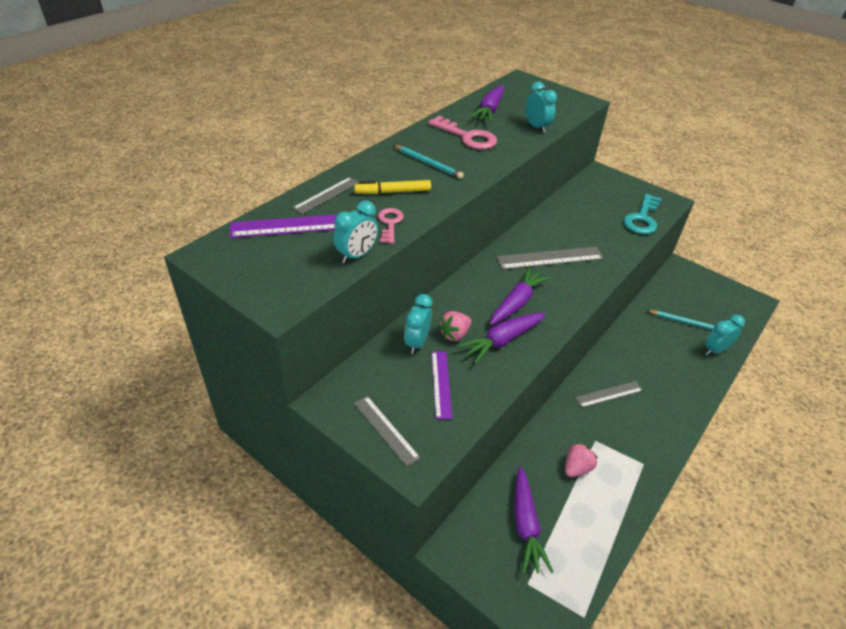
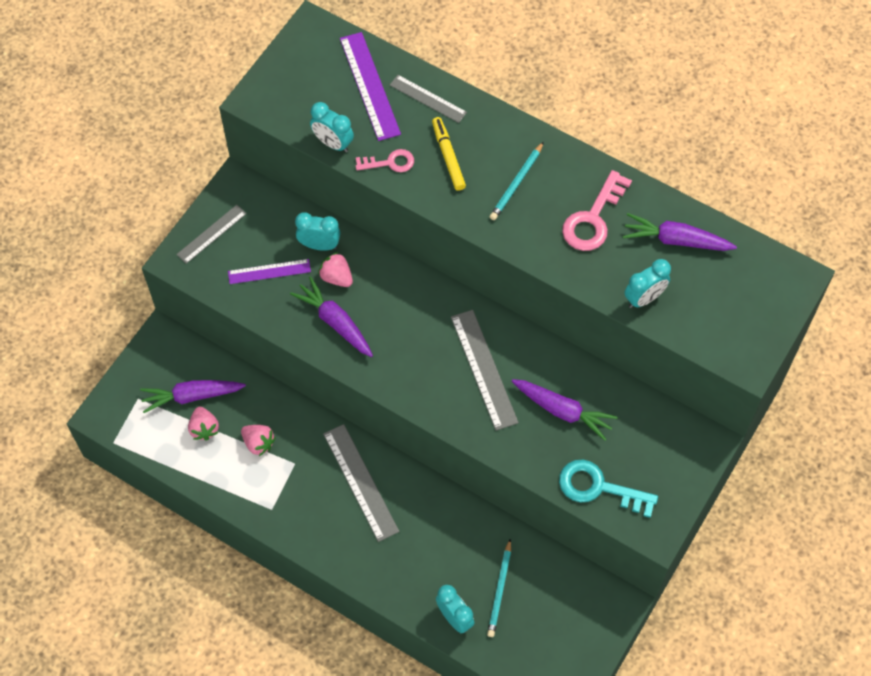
camera: 85 degrees right, 20 degrees up
(516, 303) = (395, 334): purple carrot -> purple carrot (563, 411)
(563, 516) = (204, 428): none -> pink strawberry
(608, 394) = (361, 482): grey ruler -> grey ruler, size x1.57

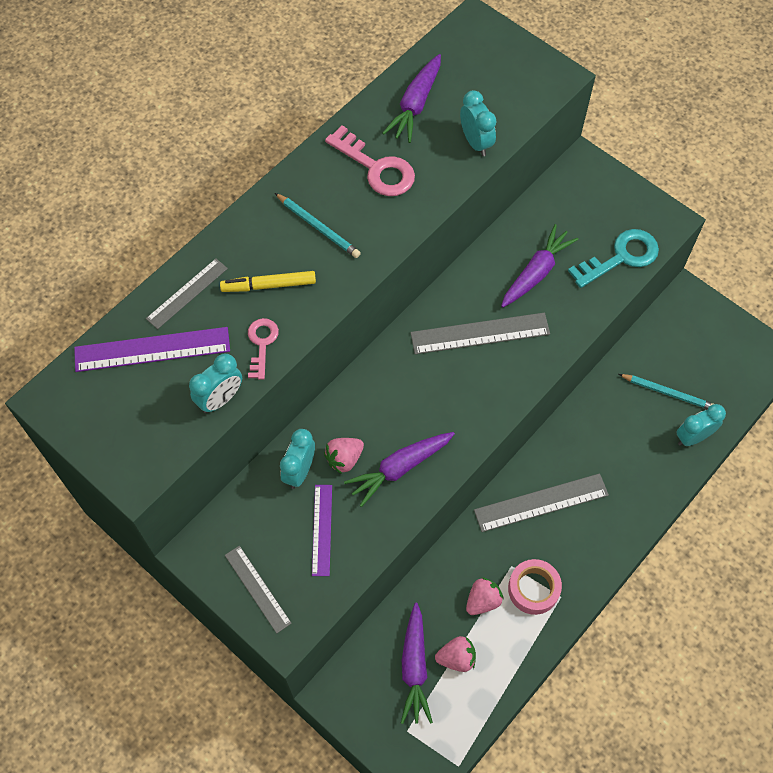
camera: 80 degrees left, 0 degrees up
(275, 484) = (533, 589): none -> pink tape
(599, 488) = (621, 257): turquoise key -> turquoise key turned 150 degrees counterclockwise

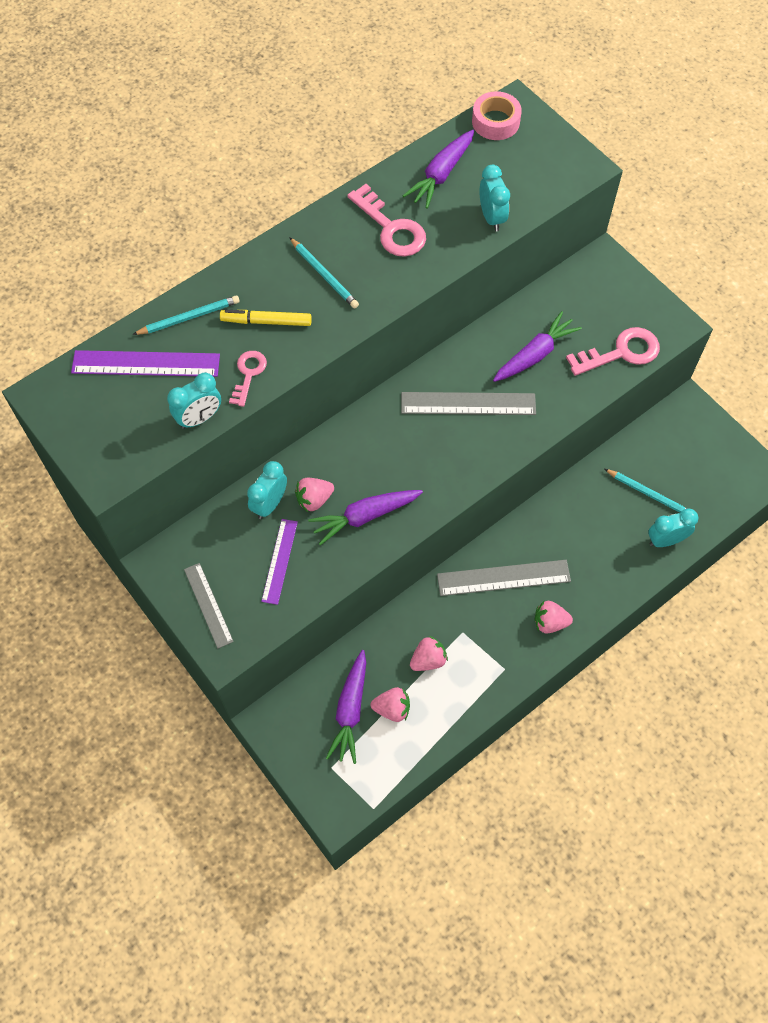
camera: 10 degrees right, 0 degrees up
(187, 293) = (189, 318): grey ruler -> turquoise pencil
(533, 589) = (479, 657): pink tape -> pink tape (495, 122)
(596, 541) = (550, 622): none -> pink strawberry
(621, 257) = (621, 352): turquoise key -> pink key

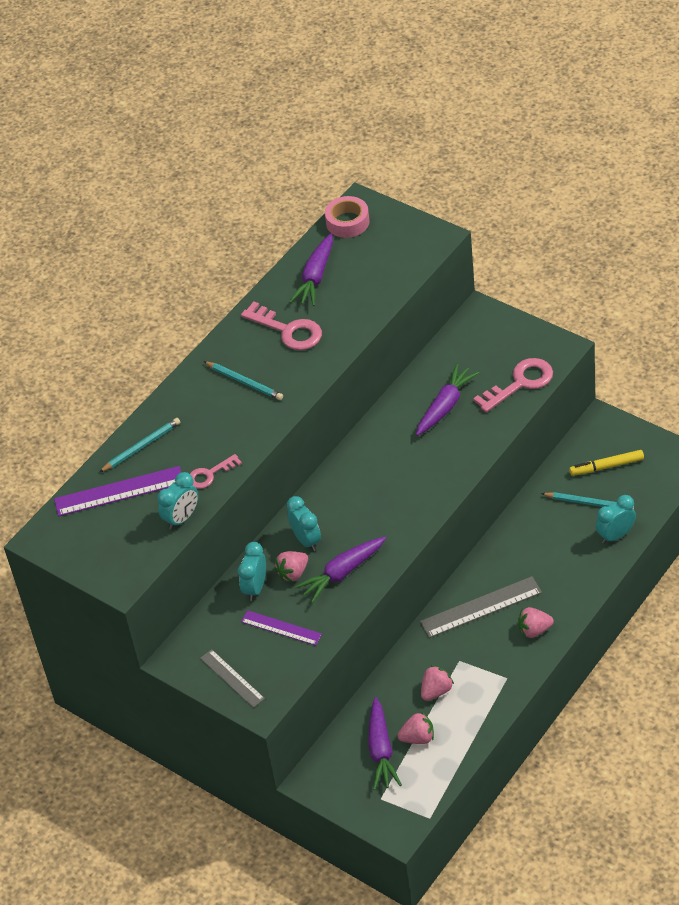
camera: 10 degrees left, 15 degrees down
(248, 374) = (210, 474): pink key -> pink key turned 120 degrees counterclockwise
(266, 321) = (209, 431): yellow marker -> yellow marker (606, 466)
(280, 561) = (281, 628): purple ruler -> purple ruler turned 60 degrees counterclockwise
(468, 403) = (400, 461): grey ruler -> none
(492, 218) = (371, 299): turquoise clock -> turquoise clock (306, 540)

